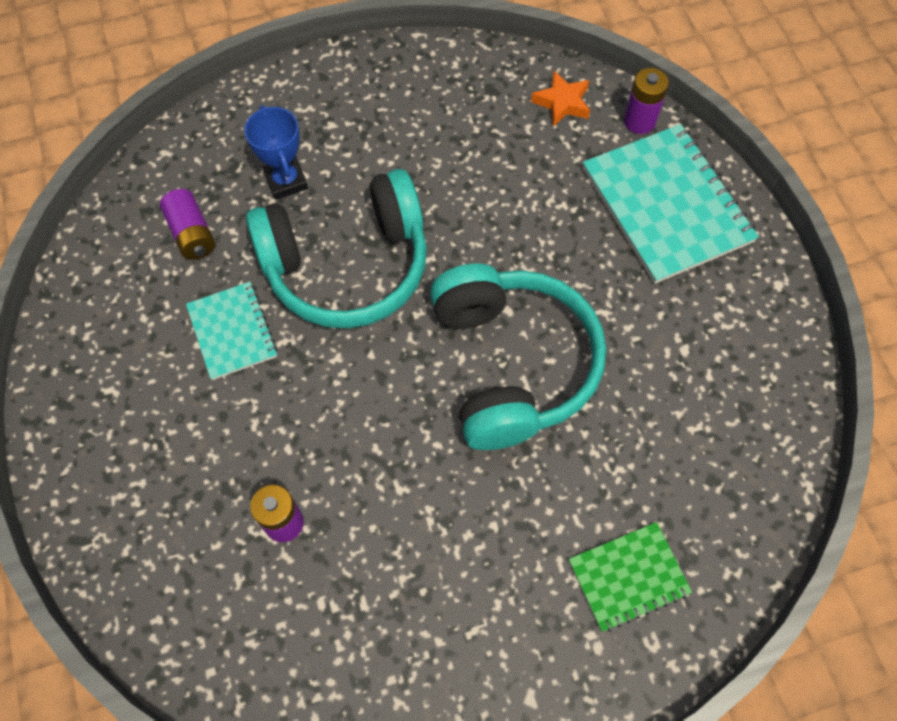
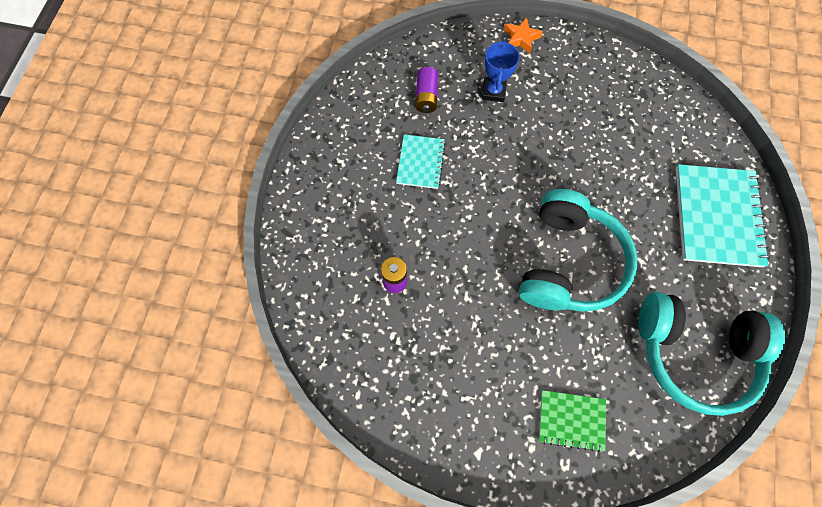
camera: 30 degrees right, 5 degrees up
(347, 265) = (503, 157): turquoise headphones -> turquoise headphones (694, 352)
(562, 103) = (684, 122): orange star -> orange star (521, 38)
(639, 121) = (728, 156): purple battery -> none

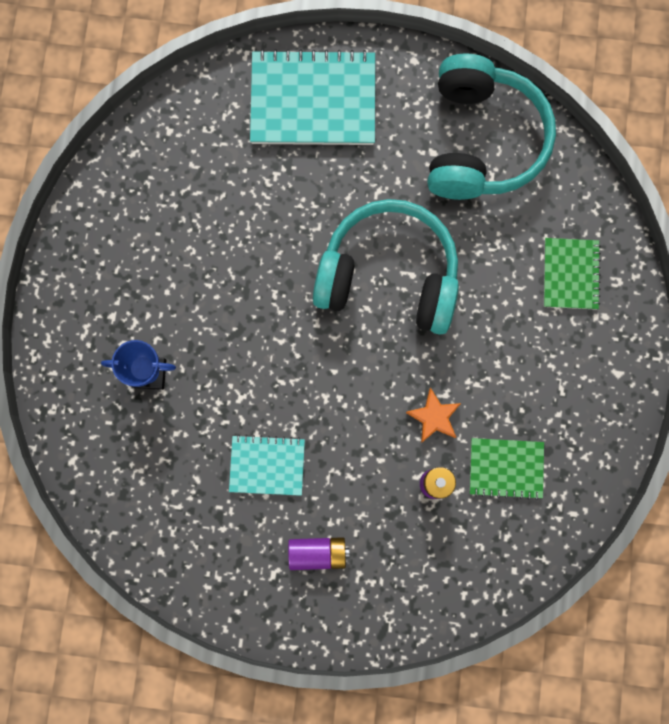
camera: 95 degrees left, 10 degrees up
(402, 341) = (506, 468): none -> green notebook
(426, 97) = (164, 465): purple battery -> purple battery (318, 552)
(521, 38) = (57, 338): orange star -> orange star (434, 417)

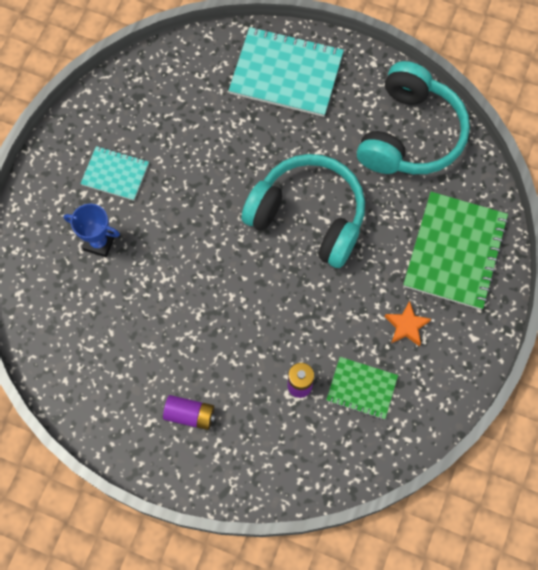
camera: 15 degrees right, 10 degrees down
(267, 465) = (169, 336): turquoise notebook -> turquoise notebook (115, 174)
(434, 417) = (314, 333): orange star -> orange star (406, 326)
(570, 274) = (454, 251): green notebook -> green notebook, size x1.80

